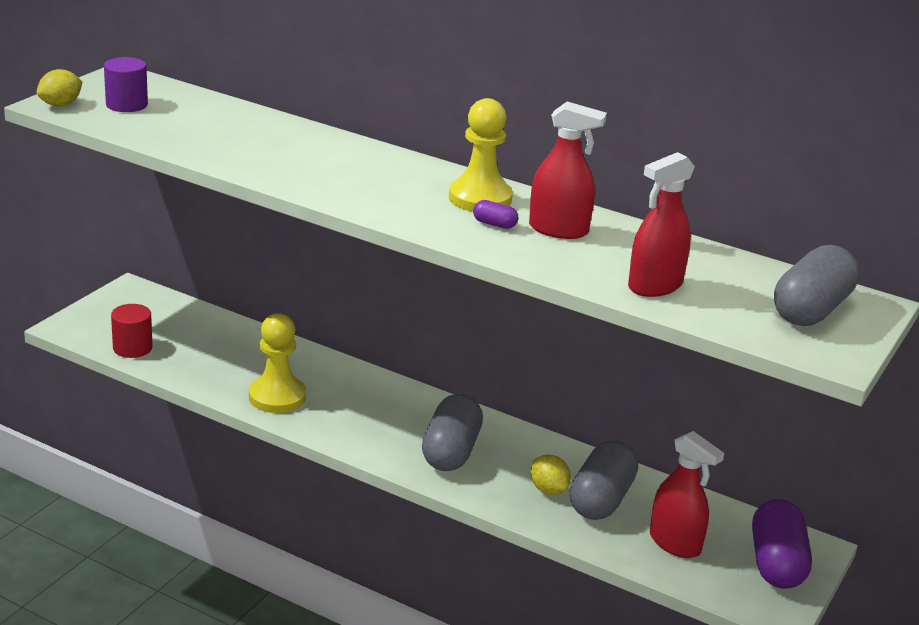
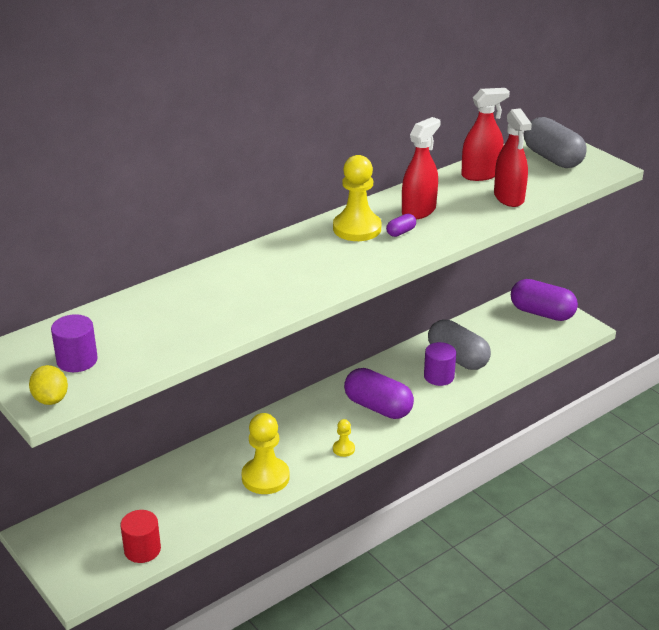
camera: 65 degrees left, 5 degrees up
(356, 440) = (343, 449): none -> yellow pawn
(451, 451) = (378, 407): grey capsule -> purple capsule
(548, 489) = (439, 376): yellow lemon -> purple cylinder
(675, 543) = (511, 343): red spray bottle -> red spray bottle (481, 174)

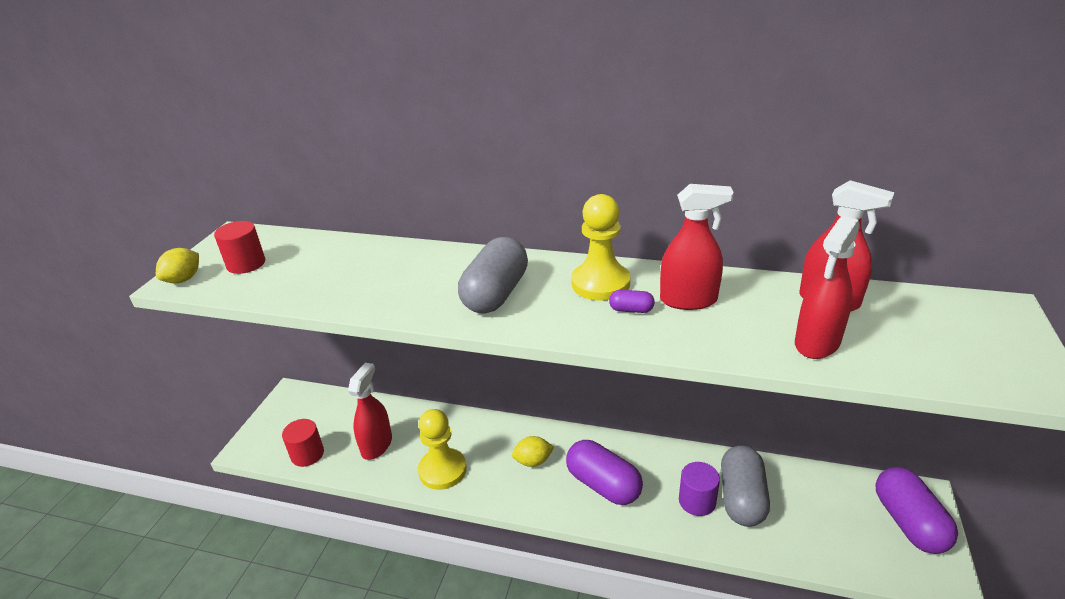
camera: 55 degrees right, 0 degrees up
(77, 360) = (246, 264): purple cylinder -> red cylinder
(187, 503) = (377, 445): none -> red spray bottle
(315, 427) = (533, 461): none -> yellow lemon
(343, 449) = (523, 497): yellow pawn -> none
(378, 407) = (603, 485): purple capsule -> purple capsule turned 45 degrees counterclockwise
(552, 158) = (965, 331): grey capsule -> grey capsule (496, 294)

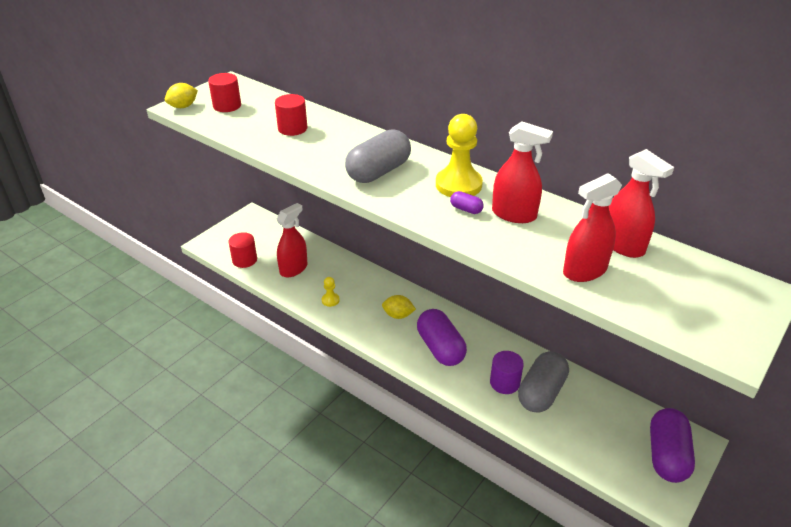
camera: 20 degrees right, 5 degrees up
(352, 270) = (292, 128): none -> red cylinder
(442, 470) = (330, 300): yellow pawn -> yellow pawn, size x0.48

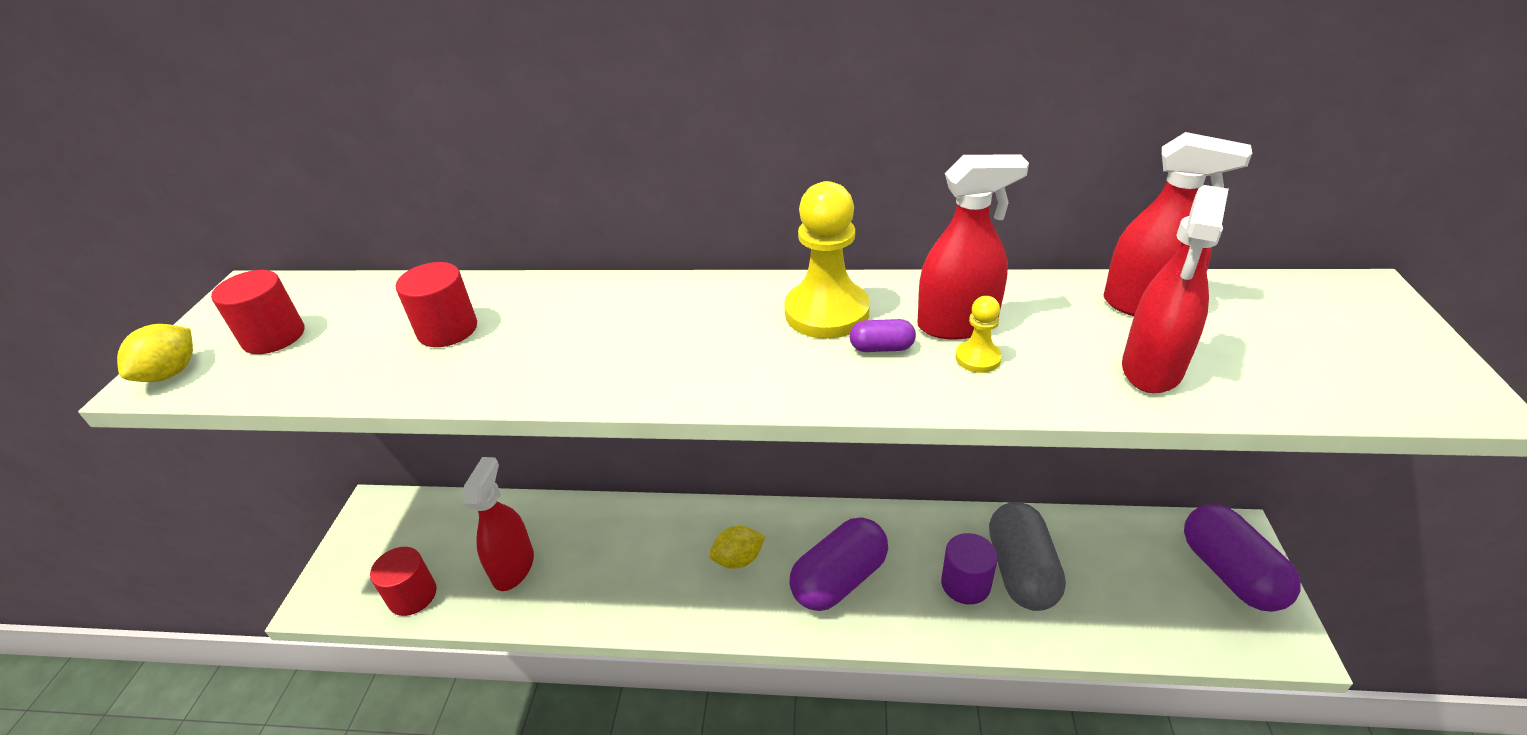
camera: 30 degrees left, 0 degrees up
(330, 300) = (614, 591): yellow pawn -> yellow pawn (978, 358)
(378, 172) = (678, 344): grey capsule -> none
(440, 348) = (839, 579): purple capsule -> purple capsule turned 75 degrees counterclockwise

